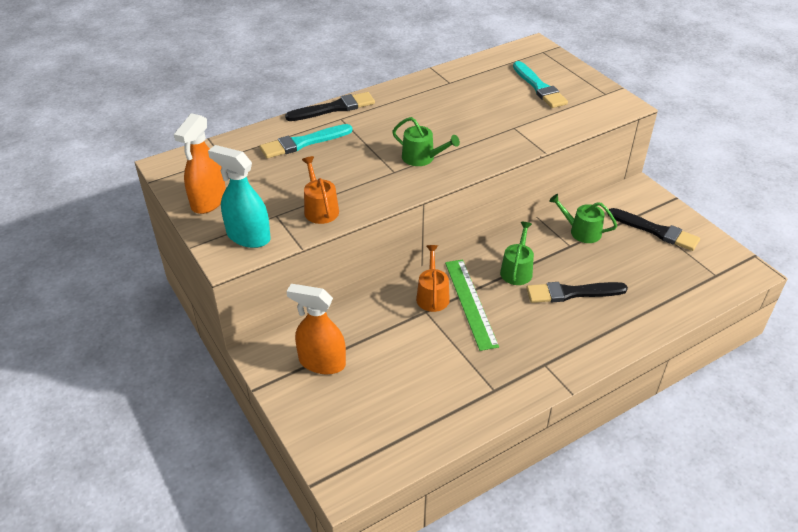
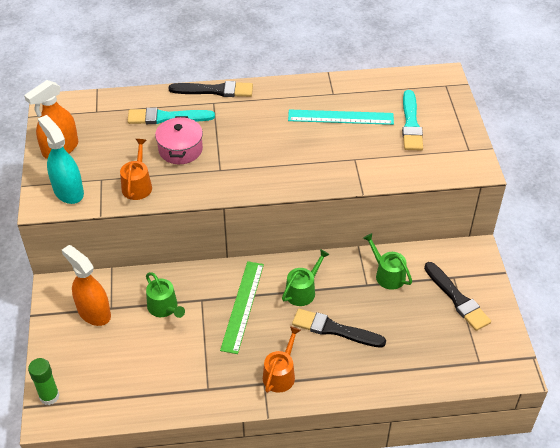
camera: 25 degrees right, 5 degrees up
(332, 463) = (49, 396): none -> green glue stick
(340, 166) = (180, 149): none -> pink pot
(422, 158) = (252, 164): green watering can -> green watering can (164, 308)
(432, 295) = (216, 288): orange watering can -> orange watering can (280, 374)
(472, 98) = (340, 117): none -> turquoise ruler

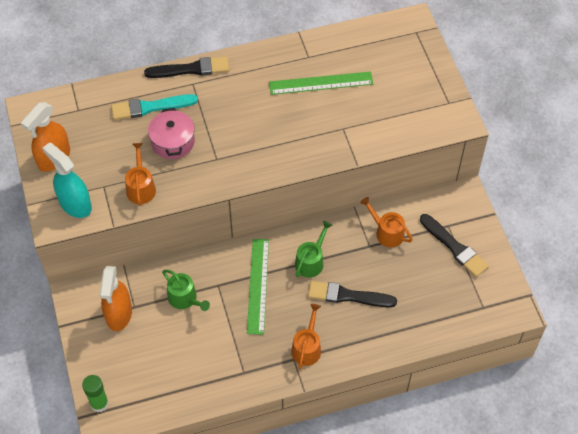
camera: 10 degrees left, 10 degrees up
(94, 312) = (119, 314): orange spray bottle -> orange spray bottle turned 120 degrees counterclockwise
(340, 117) = (321, 83): turquoise ruler -> green ruler
(387, 275) = (386, 232): green watering can -> orange watering can
(411, 124) = (390, 81): turquoise brush -> none

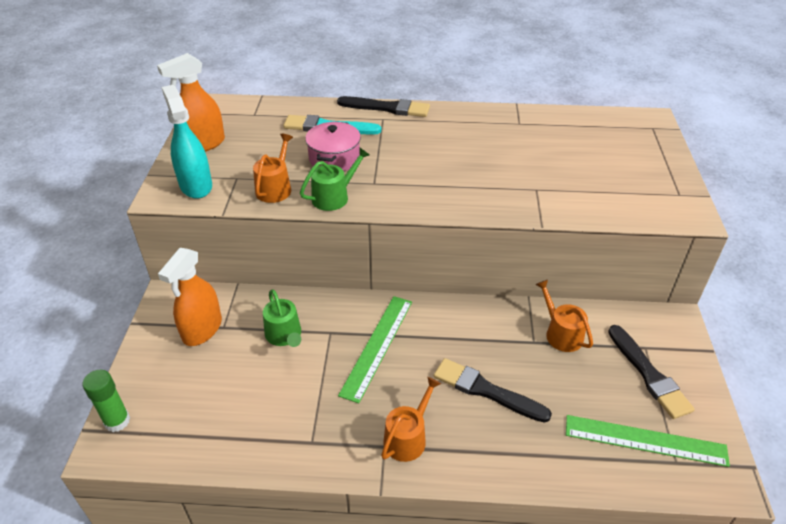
camera: 20 degrees right, 15 degrees down
(311, 261) = (453, 338): green watering can -> green watering can (334, 197)
(321, 83) = (525, 146): green ruler -> green ruler (645, 440)

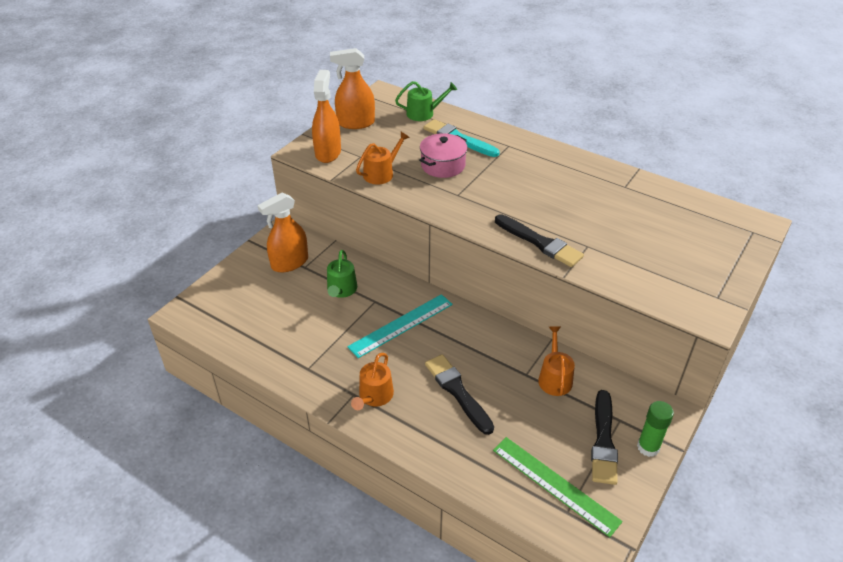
camera: 30 degrees right, 0 degrees up
(117, 421) = (199, 300): green glue stick -> green glue stick (648, 447)
(196, 185) = (328, 152): turquoise spray bottle -> orange spray bottle
(334, 197) = (418, 195): green watering can -> green watering can (423, 113)
(377, 346) = (401, 325): green ruler -> turquoise ruler
(387, 108) = (520, 138): black brush -> black brush (540, 242)
(408, 437) = (374, 396): orange watering can -> orange watering can turned 135 degrees clockwise

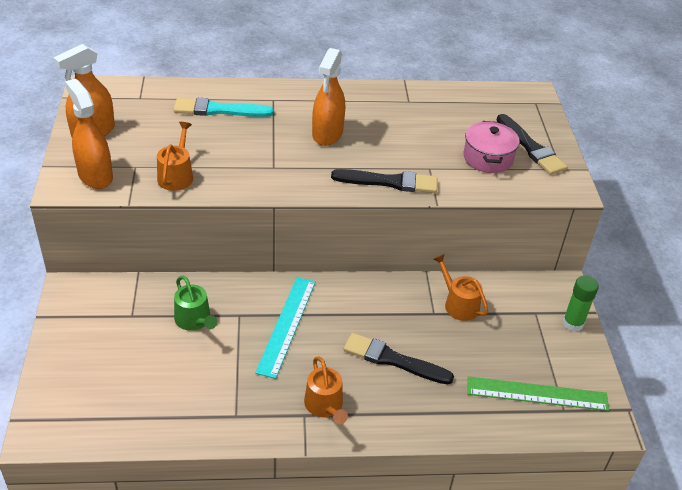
camera: 40 degrees left, 0 degrees up
(289, 263) = (111, 319): orange spray bottle -> orange spray bottle (327, 134)
(423, 113) = (157, 95): green watering can -> none
(443, 165) = (230, 143): pink pot -> pink pot (488, 158)
(603, 441) = (539, 337): black brush -> black brush (531, 147)

